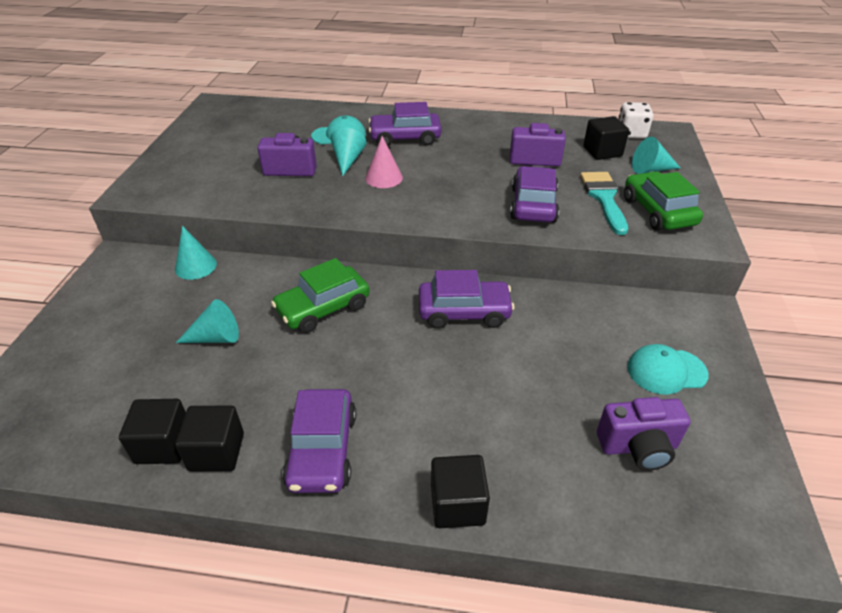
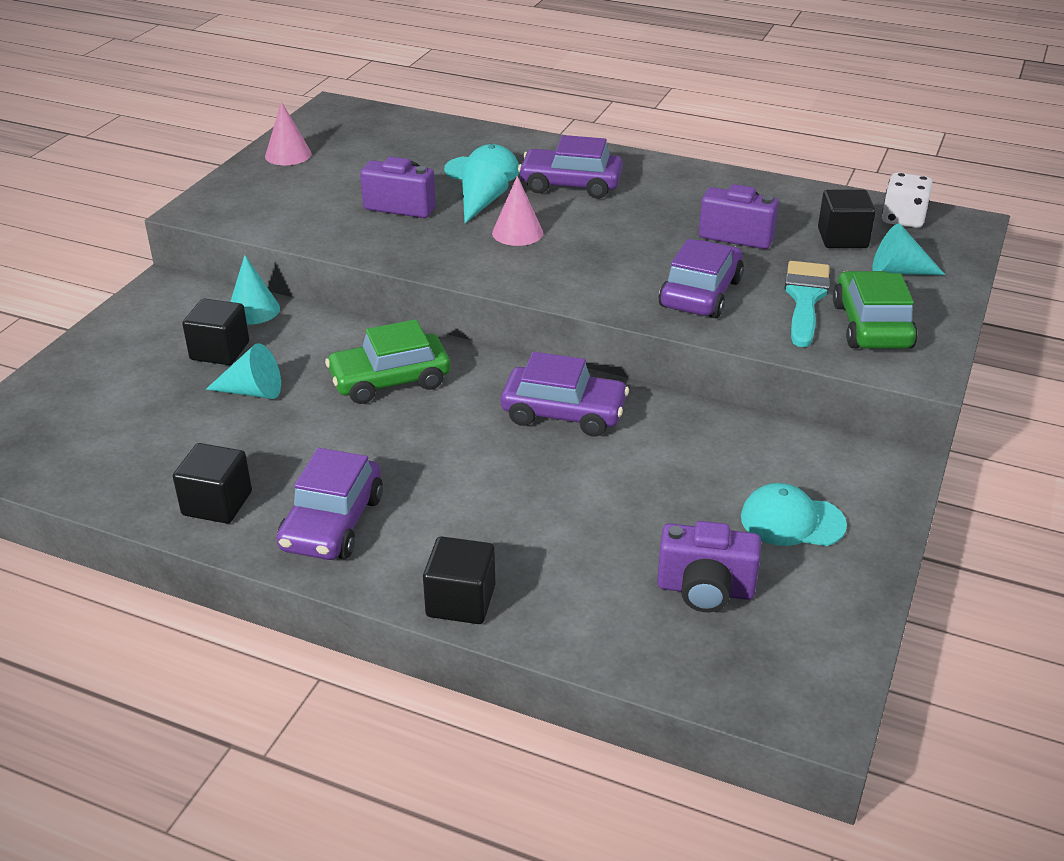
camera: 15 degrees right, 5 degrees down
(163, 445) = (163, 487): black cube -> black cube (220, 351)
(191, 141) = (288, 155): none -> pink cone

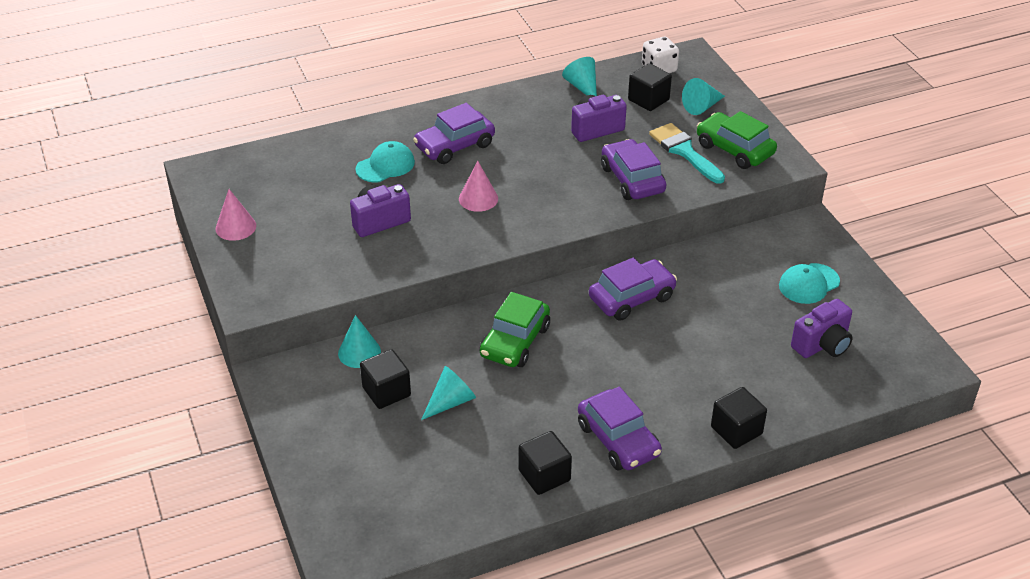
camera: 45 degrees left, 5 degrees up
(480, 204) = (424, 191): turquoise cone -> turquoise cone (582, 87)

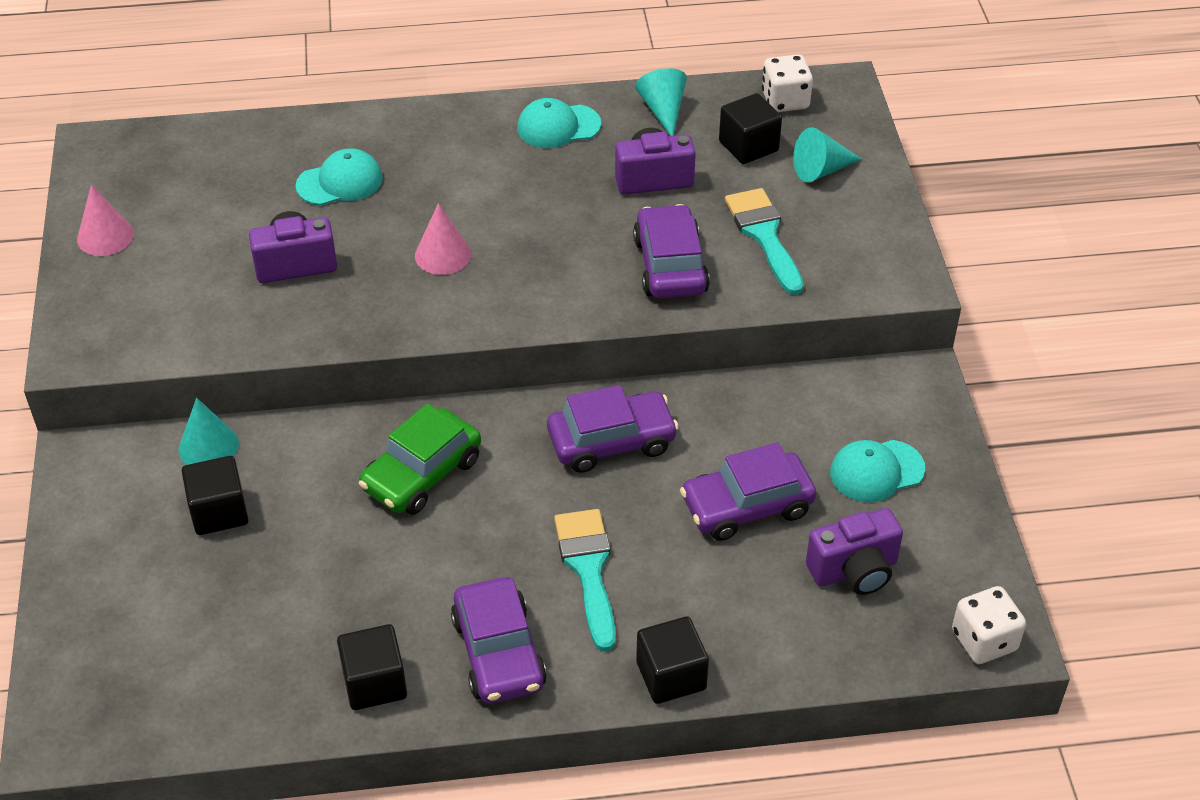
camera: 15 degrees right, 5 degrees up
(450, 402) = (297, 545): turquoise cone -> none
(454, 146) = (446, 169): purple car -> purple car (747, 506)
(517, 107) = (558, 126): none -> turquoise cap
(653, 378) = (588, 569): none -> turquoise brush
(734, 149) = (839, 245): green car -> none
(920, 369) = (984, 641): none -> white dice

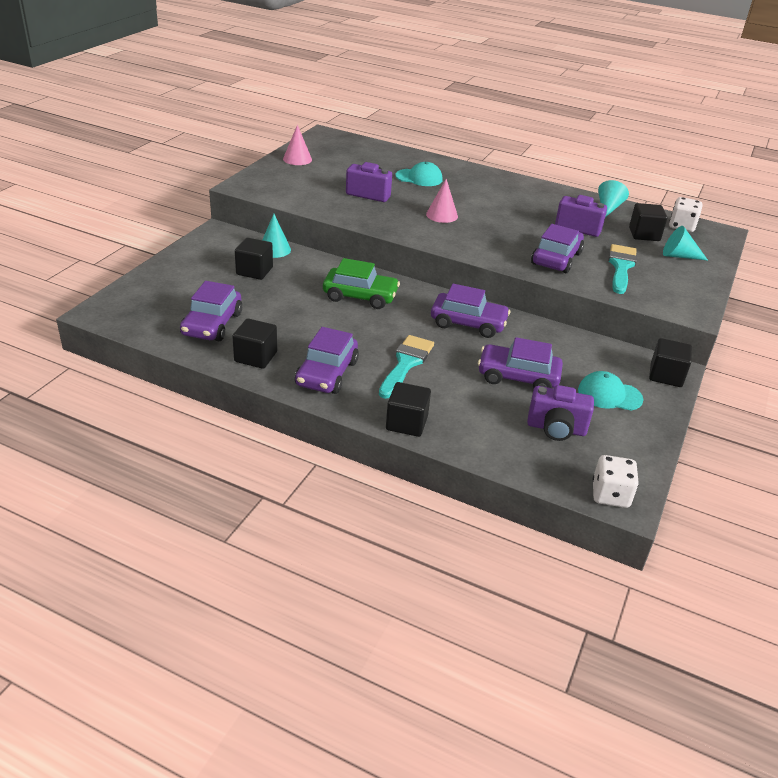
camera: 30 degrees right, 10 degrees down
(254, 659) = (212, 324): none -> purple car
(422, 474) = (360, 296): green car -> green car turned 150 degrees counterclockwise
(558, 126) = (546, 195): turquoise cap -> none
(919, 395) = (666, 375): none -> black cube

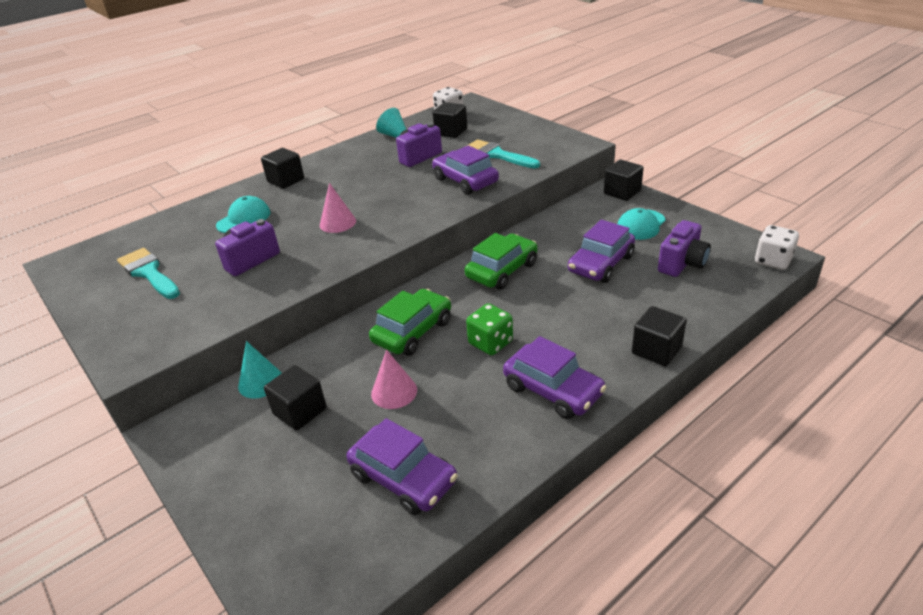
camera: 60 degrees left, 0 degrees up
(256, 357) = (497, 447): black cube -> black cube (286, 180)
(297, 159) = (103, 298): pink cone -> pink cone (394, 392)
(367, 334) = (490, 343): none -> green dice
(406, 363) = (555, 327): turquoise brush -> turquoise brush (148, 273)
(468, 323) = (502, 270): purple car -> green car
(679, 256) = (494, 127): turquoise cone -> none

